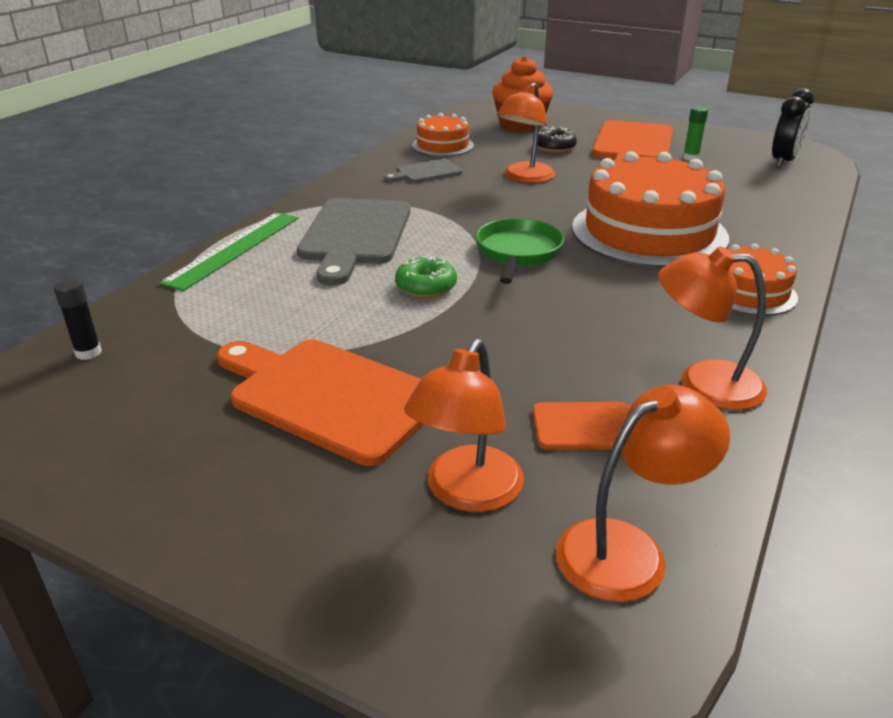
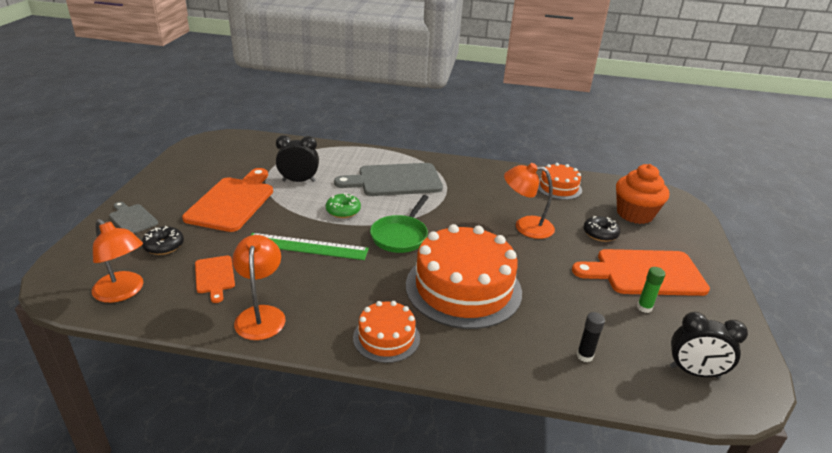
camera: 70 degrees right, 0 degrees up
(88, 353) = (257, 144): black glue stick -> black glue stick (584, 356)
(233, 249) = (362, 152): green ruler -> green ruler (307, 246)
(294, 317) = (298, 181): none -> black clock
(426, 172) = (504, 188): grey cutting board -> grey cutting board (132, 218)
(466, 493) = (164, 246): orange lamp -> black donut
(518, 253) = (400, 236): green pan -> green pan turned 120 degrees clockwise

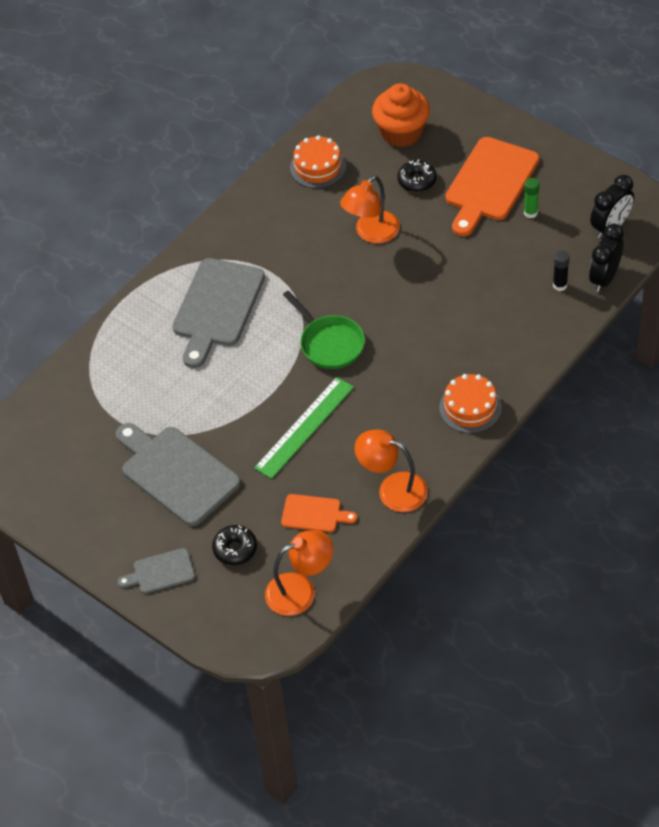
camera: 55 degrees left, 20 degrees up
(232, 202) = (176, 473): orange cutting board -> grey cutting board
(298, 181) = (164, 399): black clock -> black clock (604, 278)
(343, 211) = (254, 377): green donut -> none
(463, 288) = (437, 327): orange cake -> none

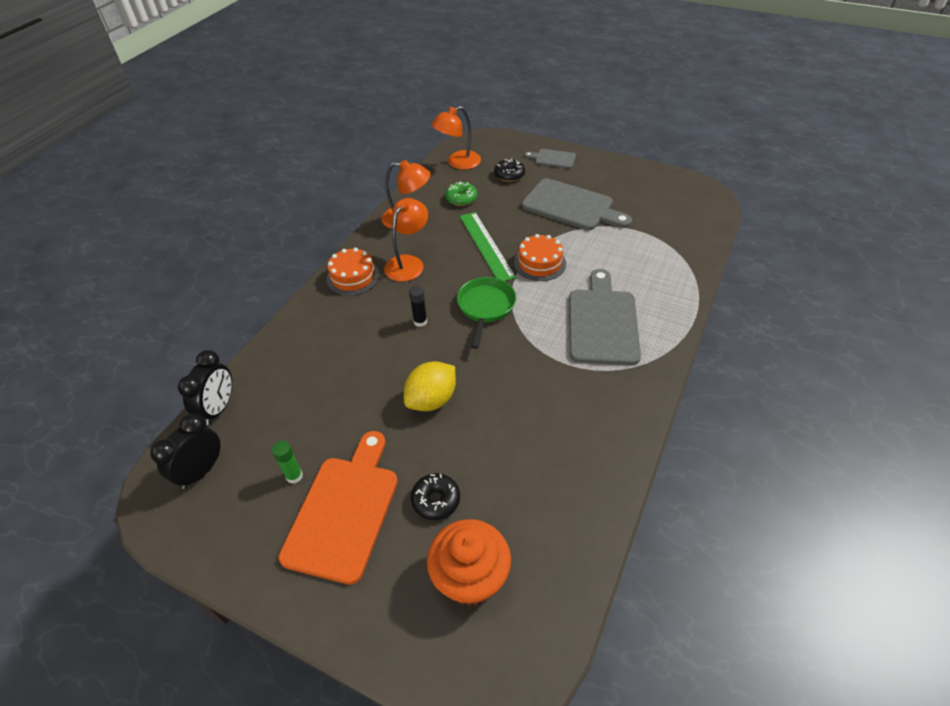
camera: 165 degrees right, 5 degrees down
(161, 572) = (553, 159): grey cutting board -> grey cutting board turned 135 degrees counterclockwise
(304, 427) = (486, 245): green ruler -> green ruler turned 45 degrees counterclockwise
(314, 514) = (461, 198): orange cutting board -> green donut
(318, 167) = (564, 501): orange cake -> orange cake (539, 263)
(329, 343) = (485, 307): green pan -> green pan turned 60 degrees clockwise
(371, 233) = (474, 421): orange lamp -> orange lamp (408, 263)
(405, 257) = (432, 400): none -> yellow lemon
(560, 285) = (267, 393): black glue stick -> black glue stick (420, 322)

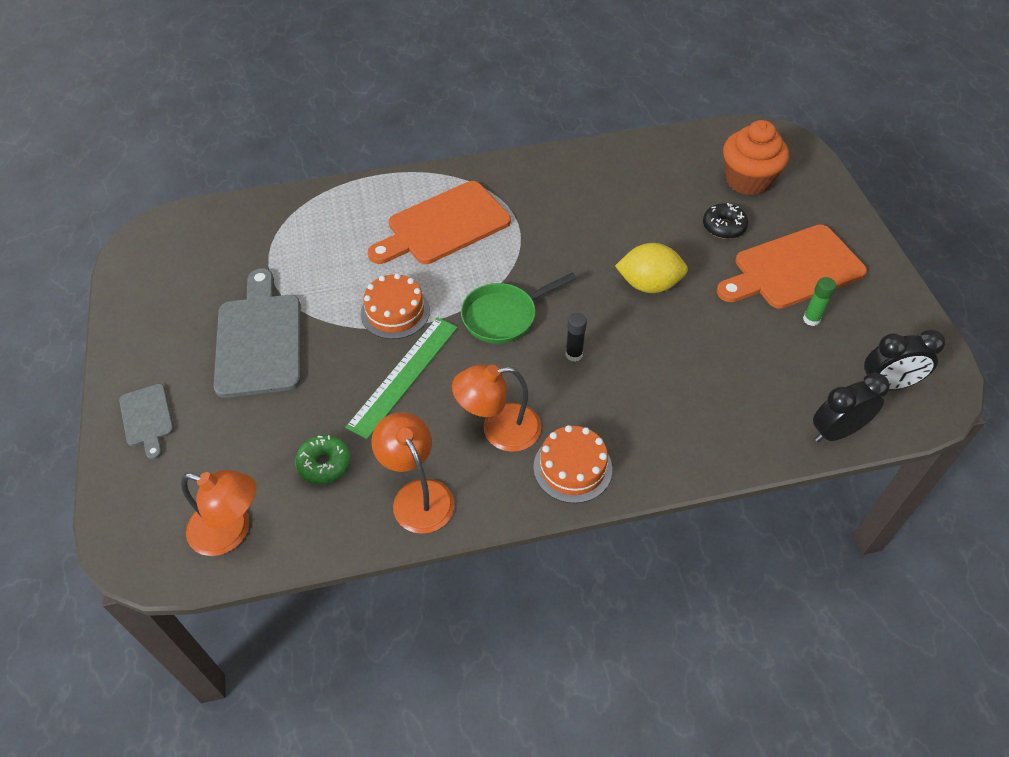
camera: 130 degrees left, 5 degrees up
(509, 175) = (225, 444): black donut -> none
(602, 322) = (444, 225): grey cutting board -> orange cutting board

